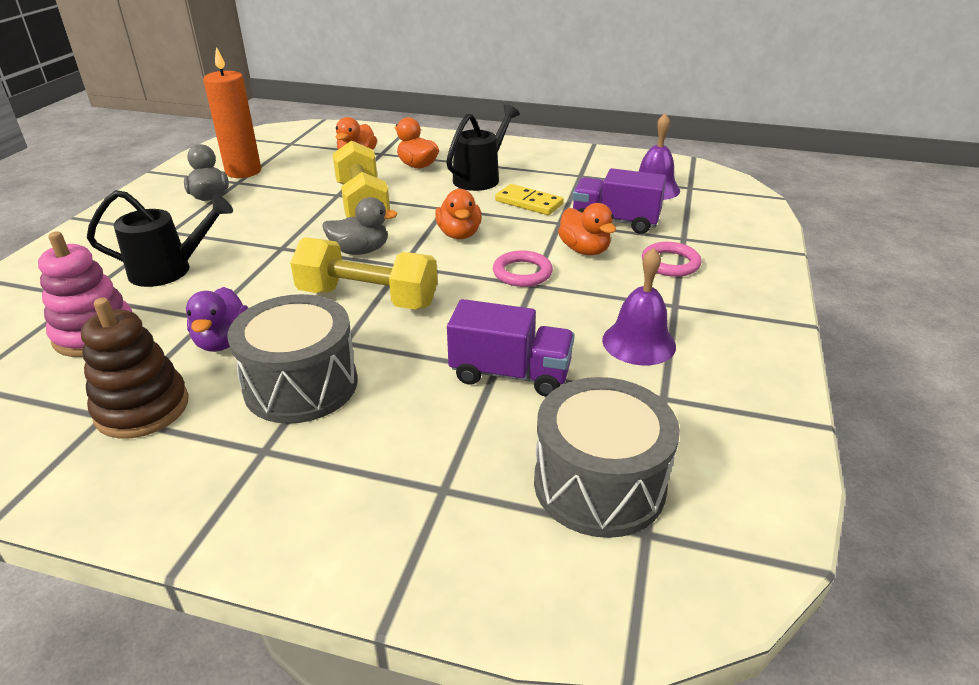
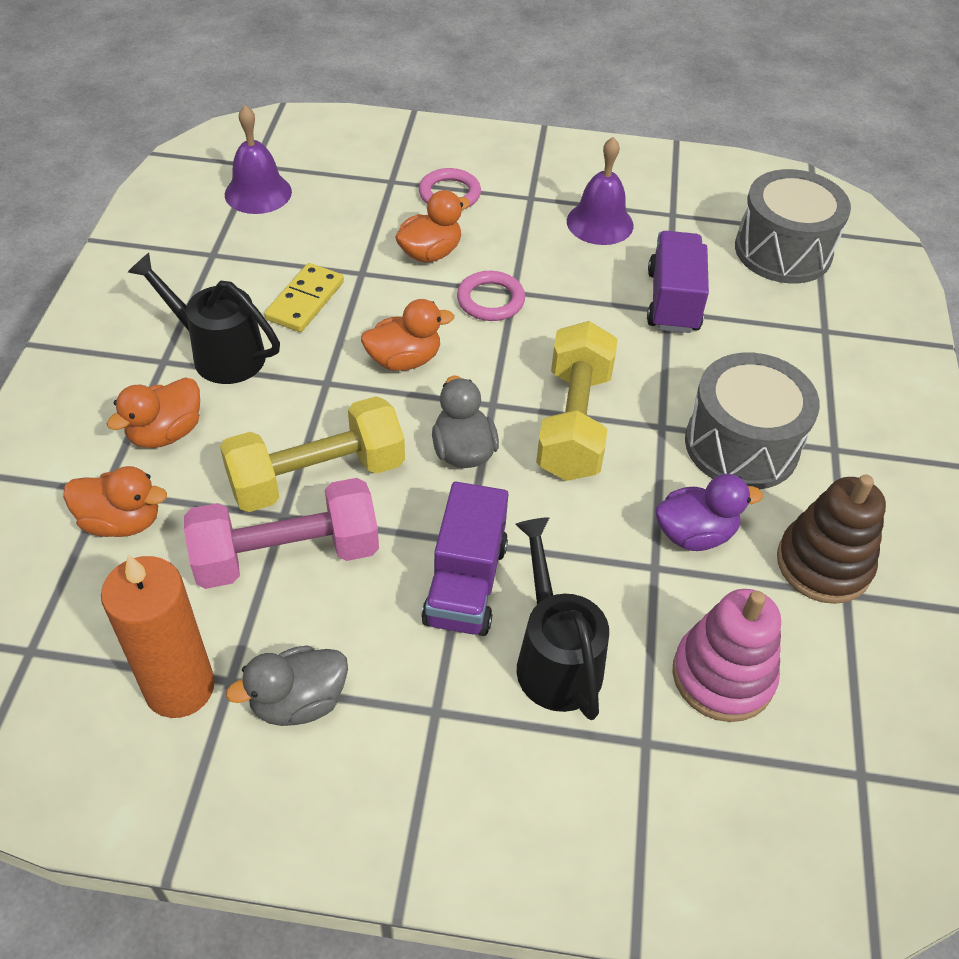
camera: 100 degrees left, 15 degrees up
(308, 195) = (287, 555): none -> pink dumbbell
(615, 221) = (355, 228): purple truck -> purple truck (466, 583)

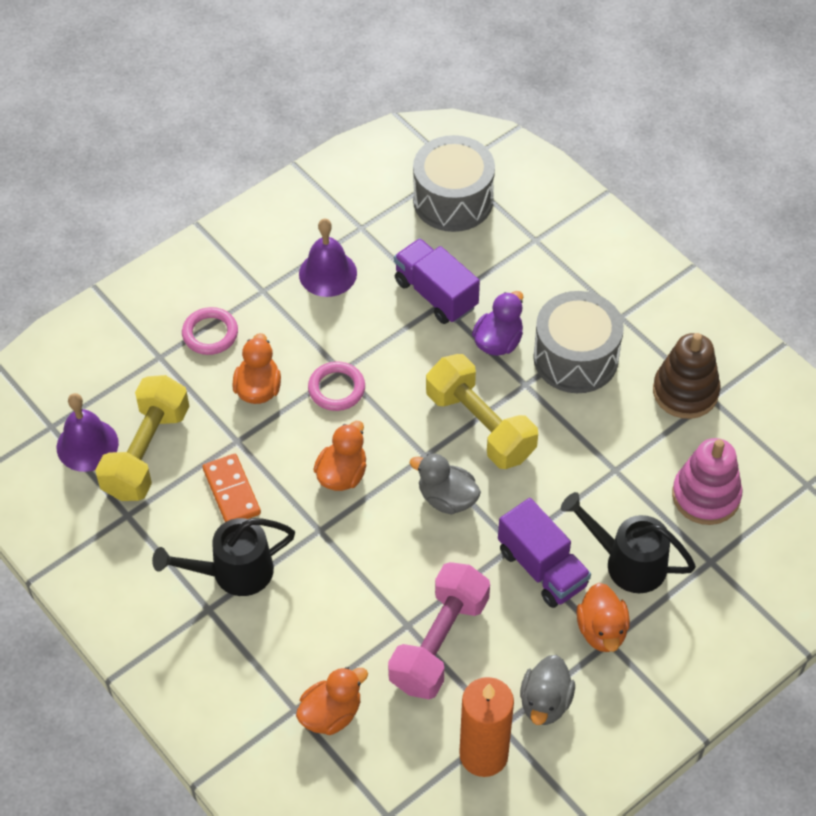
camera: 45 degrees left, 5 degrees up
(166, 433) = (277, 646): orange duck -> orange duck (602, 630)
(305, 301) = (232, 491): yellow domino -> orange domino
(317, 476) = (393, 587): yellow dumbbell -> yellow dumbbell (146, 452)
(694, 534) = (612, 433): purple duck -> purple duck (498, 342)

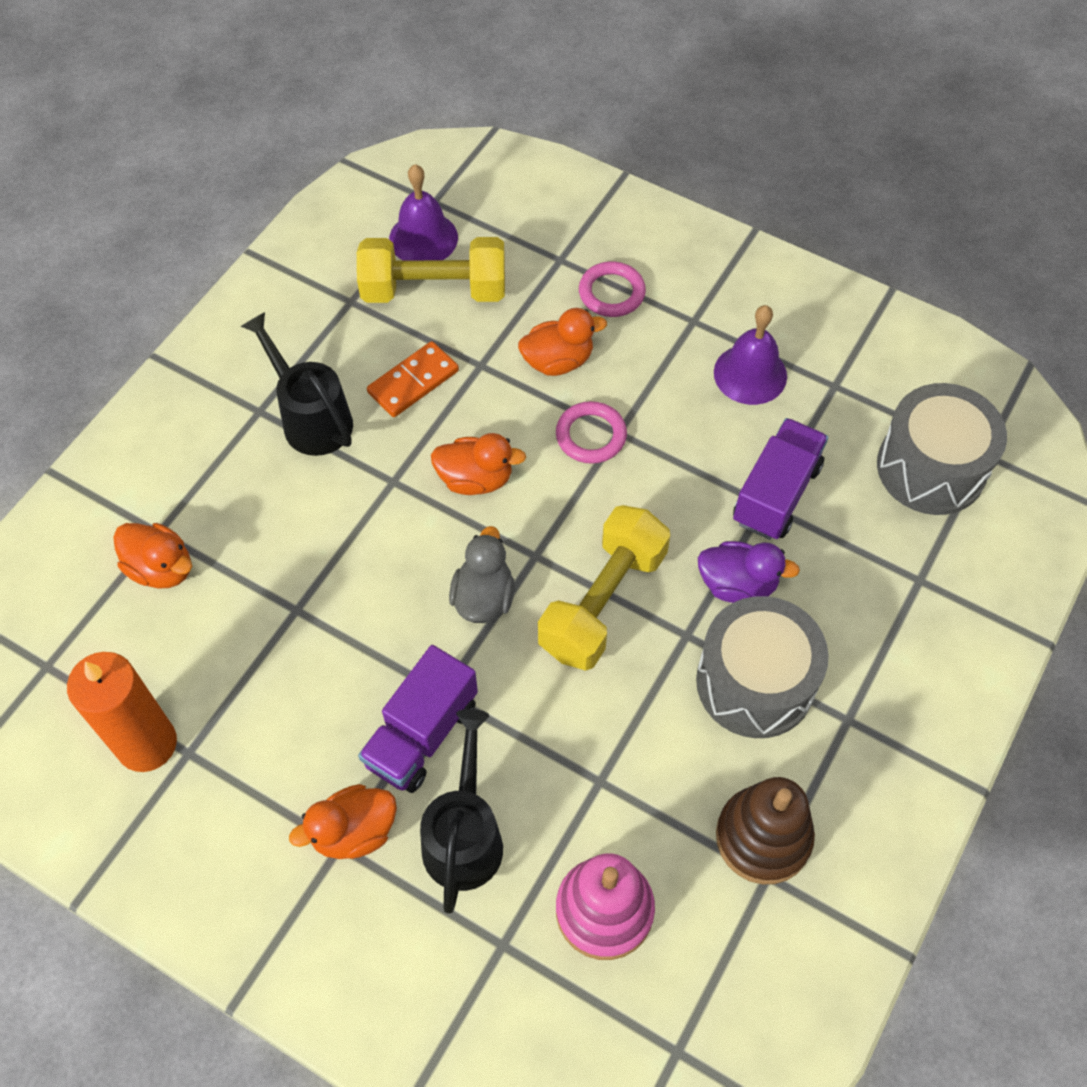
camera: 70 degrees right, 5 degrees up
(439, 643) = (282, 650): pink dumbbell -> none
(545, 702) = (234, 793): grey duck -> none

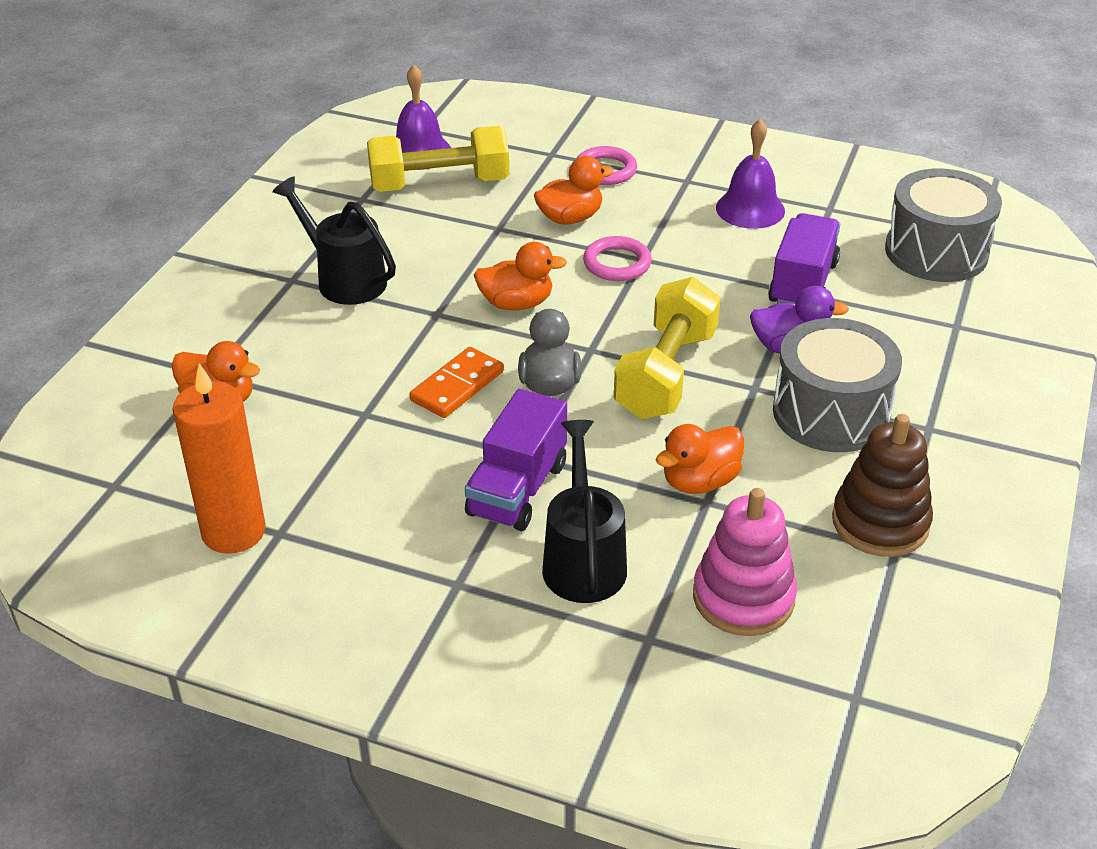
camera: 10 degrees left, 20 degrees down
(354, 832) = (468, 571): orange duck -> orange duck (699, 481)
(413, 382) = (437, 245): orange domino -> orange domino (457, 386)

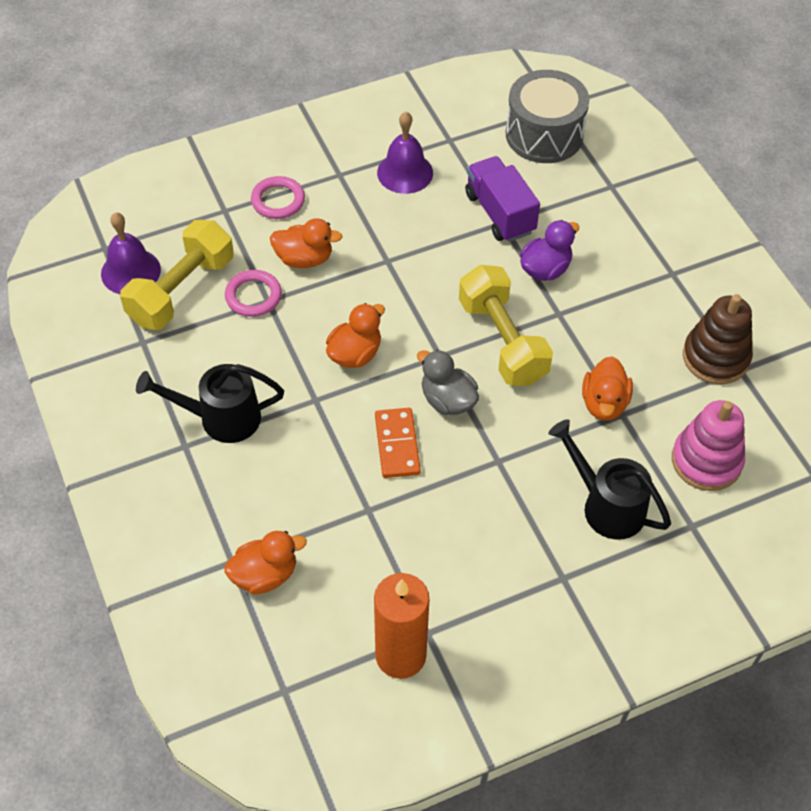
camera: 45 degrees left, 15 degrees up
(517, 489) = (519, 489): purple truck -> none
(570, 218) = (304, 259): orange duck -> orange duck turned 75 degrees clockwise
(617, 263) = (377, 276): pink ring -> pink ring (253, 296)
(831, 413) = (616, 301): grey drum -> none

